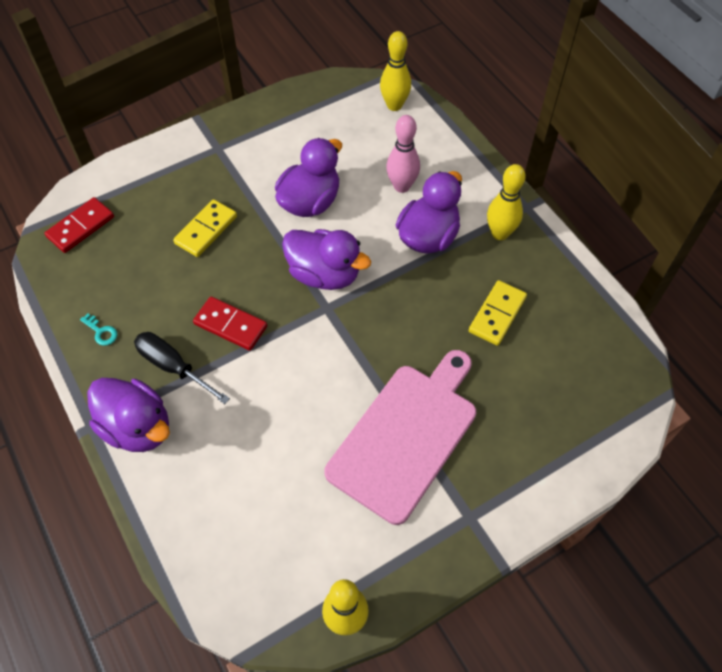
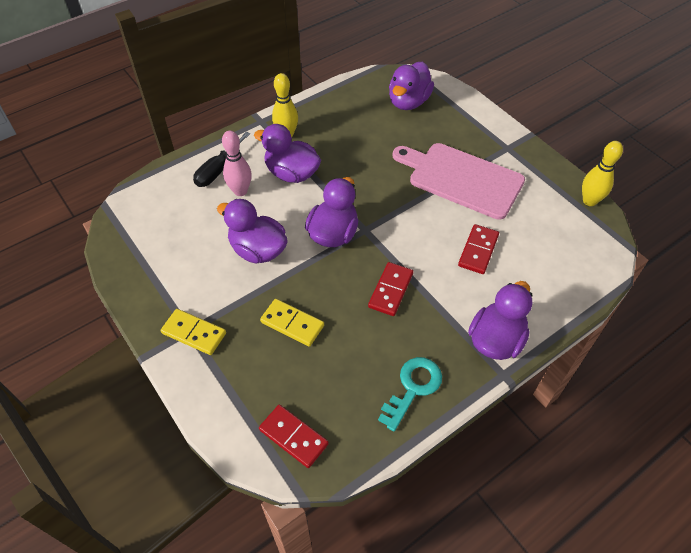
camera: 95 degrees left, 5 degrees down
(101, 332) = (413, 388): turquoise key -> turquoise key, size x2.06
(174, 367) = (437, 324): black screwdriver -> black screwdriver (218, 170)
(274, 433) = (478, 250): none -> red domino
(394, 105) = (145, 200): yellow bowling pin -> none
(497, 314) = (358, 136): yellow domino -> yellow domino (194, 333)
(574, 388) = (408, 102): none -> purple duck

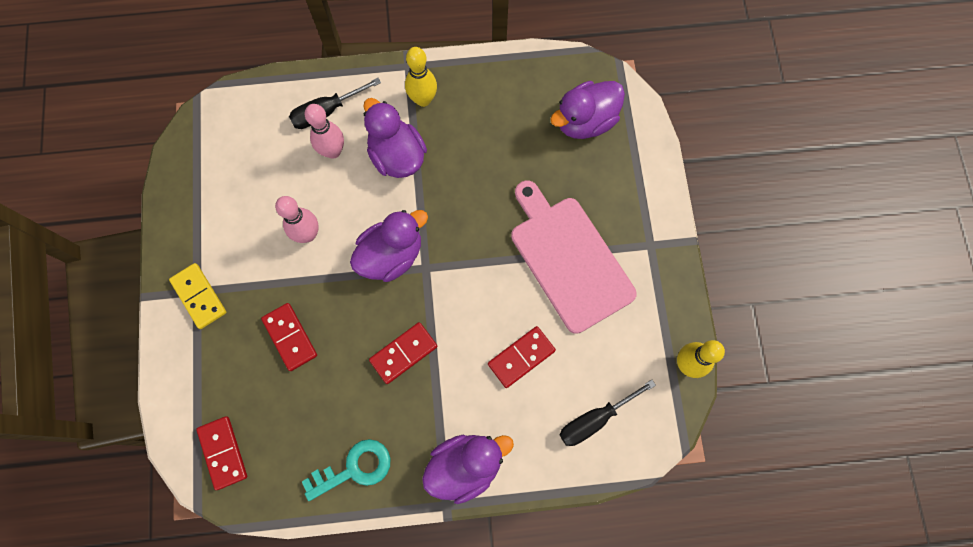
camera: 30 degrees right, 20 degrees up
(258, 250) = (308, 234): purple duck -> pink bowling pin
(292, 324) = (290, 337): yellow domino -> red domino
(560, 262) = (595, 419): none -> black screwdriver

